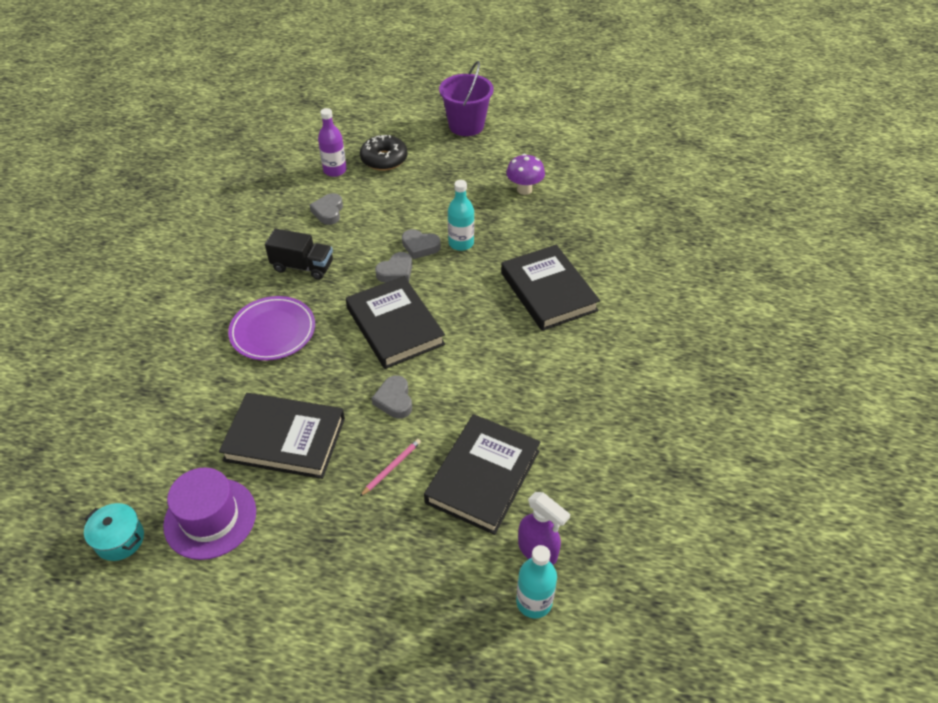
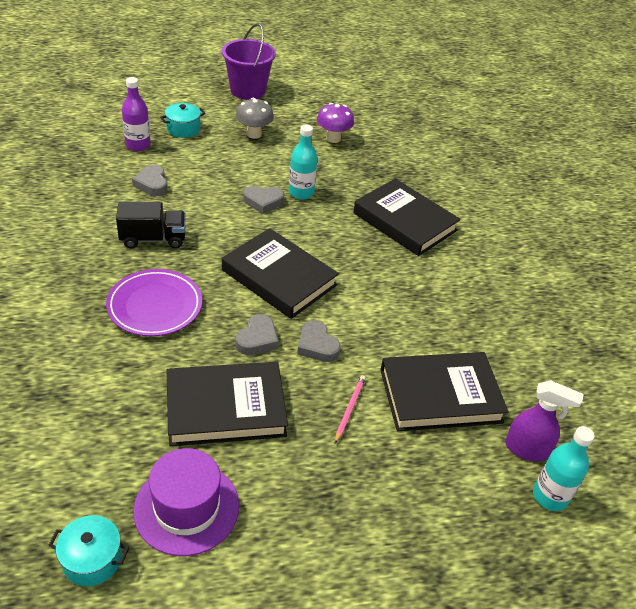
camera: 25 degrees left, 5 degrees down
(384, 159) = (183, 129): black donut -> turquoise pot
(396, 272) = (252, 228): grey heart -> grey heart (257, 339)
(448, 174) = (254, 134): none -> grey mushroom
(483, 477) = (440, 396): black book -> black book turned 75 degrees clockwise

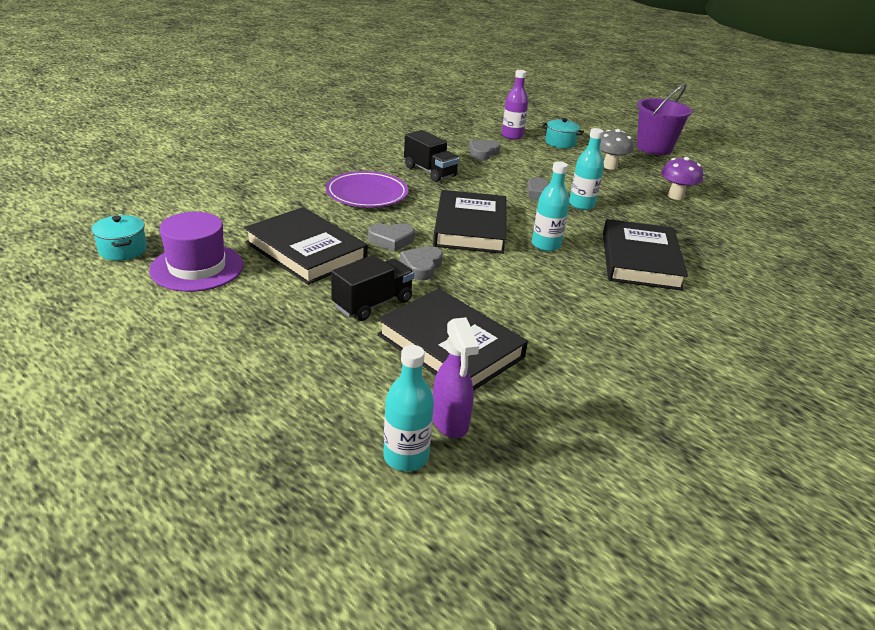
camera: 55 degrees right, 10 degrees down
(344, 254) = (546, 245): none -> turquoise bottle
(349, 409) = (373, 304): pink pencil -> black truck

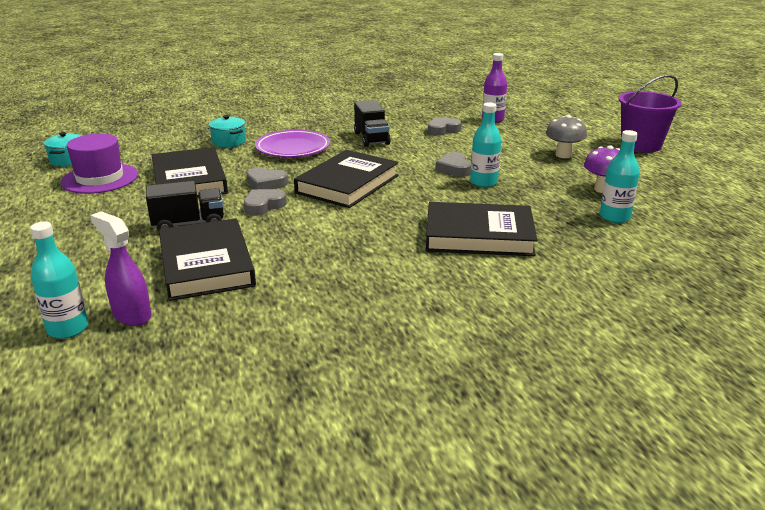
camera: 30 degrees right, 5 degrees down
(450, 422) = (131, 315): purple spray bottle -> purple spray bottle turned 120 degrees clockwise
(546, 245) = (399, 208): turquoise bottle -> turquoise bottle (614, 217)
(560, 143) = (536, 130): turquoise pot -> turquoise pot (229, 142)
(640, 260) = (479, 236): black book -> black book turned 60 degrees clockwise

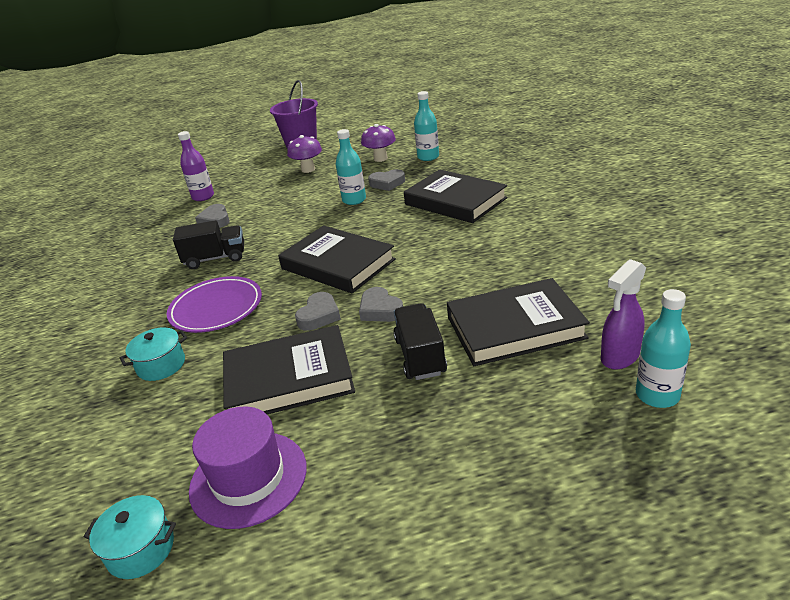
camera: 80 degrees left, 5 degrees up
(454, 169) = (319, 213): grey heart -> grey heart (387, 183)
(479, 236) = (455, 201): black book -> black book turned 60 degrees counterclockwise
(563, 155) = (308, 169): grey mushroom -> purple mushroom

